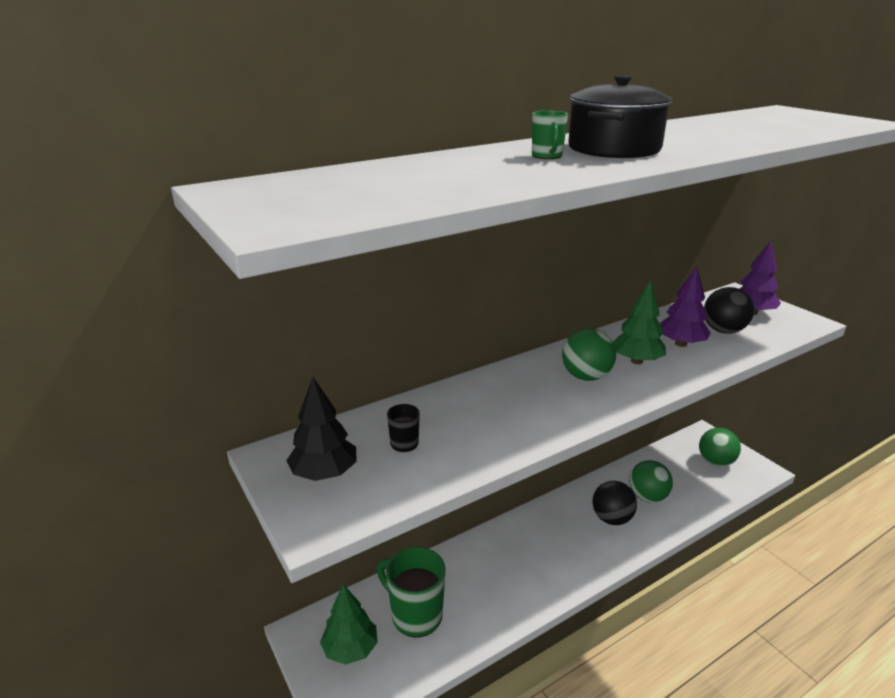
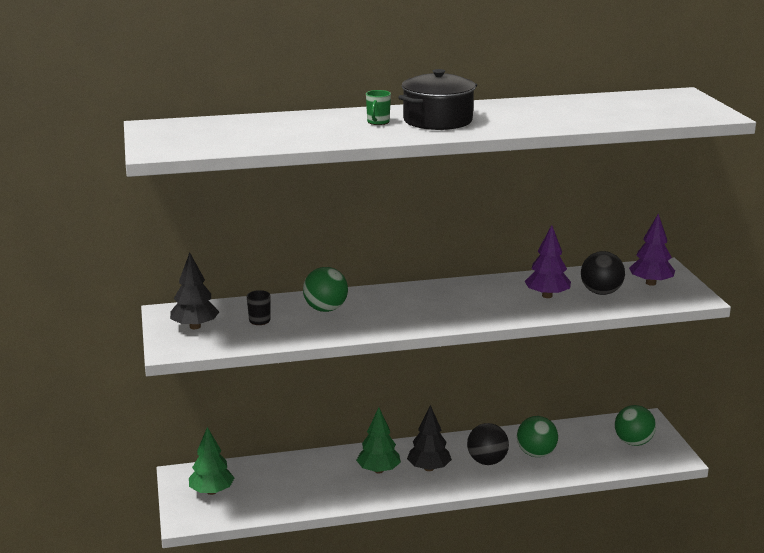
camera: 20 degrees right, 5 degrees down
(415, 615) = (272, 484): green mug -> none
(564, 543) = (429, 468): none -> black tree
(586, 376) = (436, 304): green ball -> green ball (325, 309)
(636, 361) = (491, 301): green tree -> green tree (378, 470)

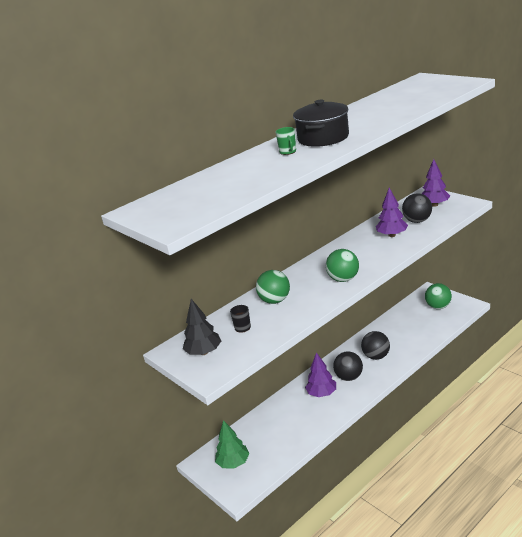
camera: 25 degrees left, 5 degrees up
(378, 470) = (322, 393): green tree -> purple tree
(429, 468) = (349, 377): black tree -> black ball
(536, 453) = (397, 338): green ball -> green ball (343, 279)

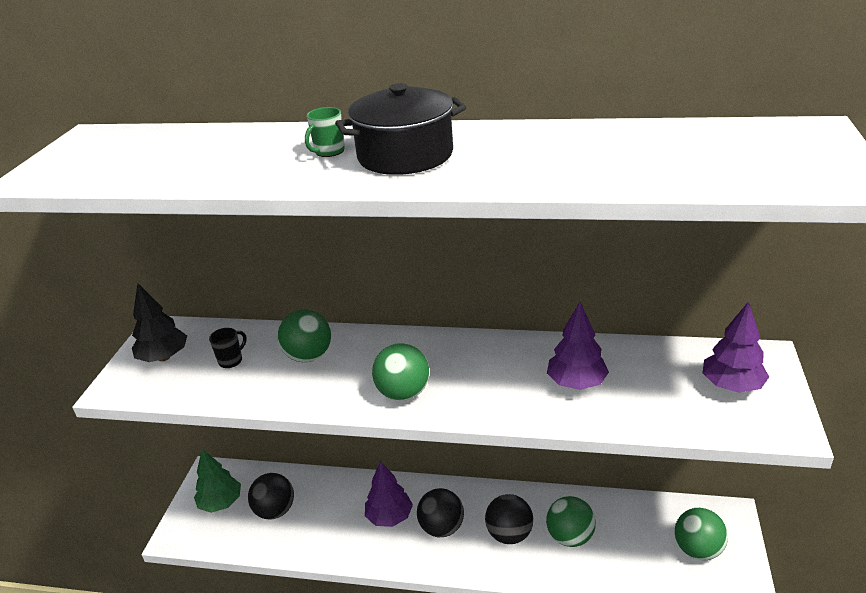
camera: 50 degrees right, 5 degrees up
(396, 338) = (570, 537): none -> green ball
(417, 221) = (652, 390): black ball -> black ball (275, 510)

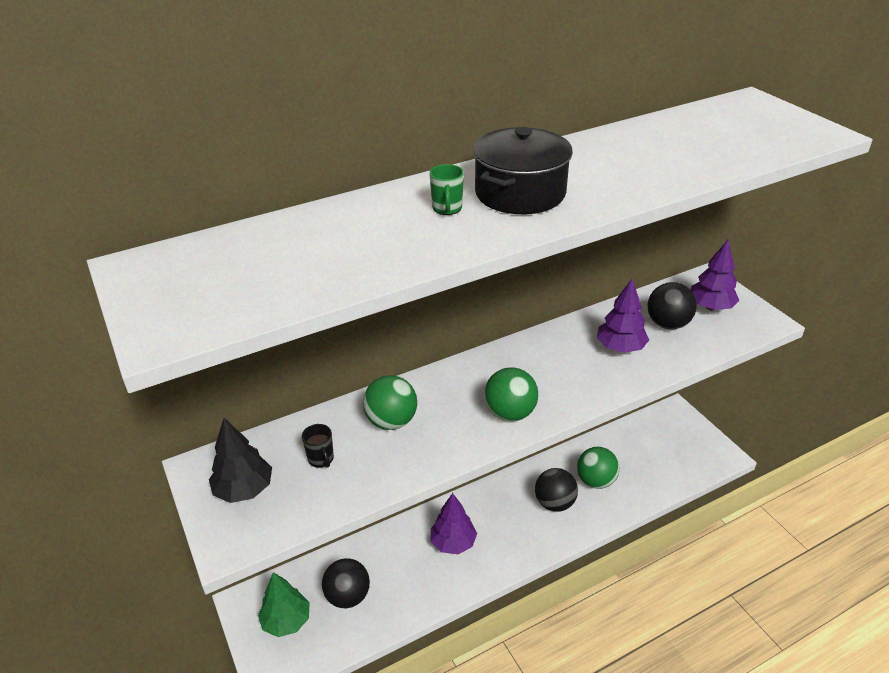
camera: 40 degrees left, 5 degrees up
(231, 360) = (321, 459): black mug -> black mug turned 150 degrees clockwise
(442, 528) = (502, 527): black ball -> black ball (667, 324)
(698, 549) = (677, 444): green ball -> none

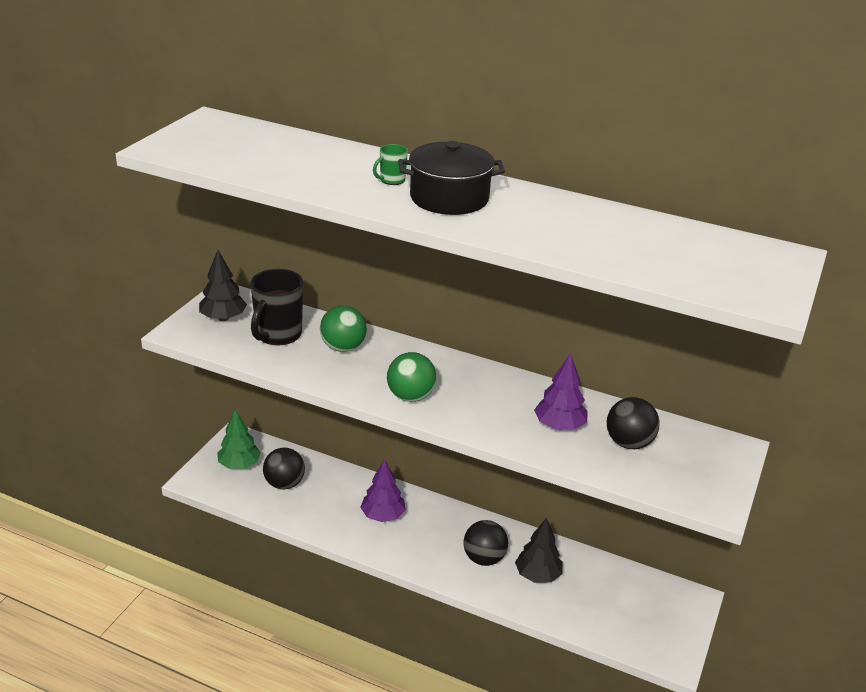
camera: 50 degrees right, 5 degrees down
(321, 459) = (278, 334): black mug -> black mug, size x2.15
(595, 481) = (537, 575): green ball -> black tree
(710, 307) = (691, 462): purple tree -> none

